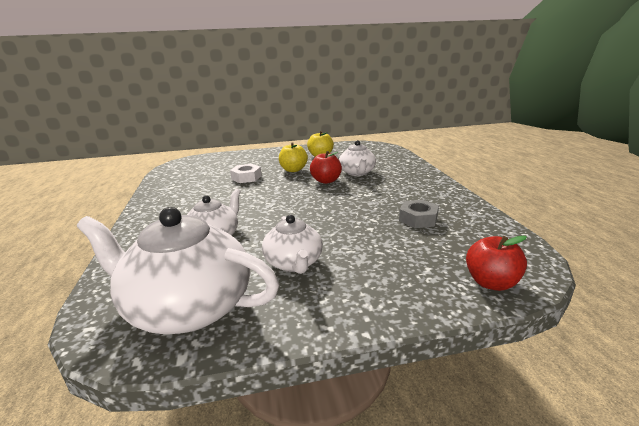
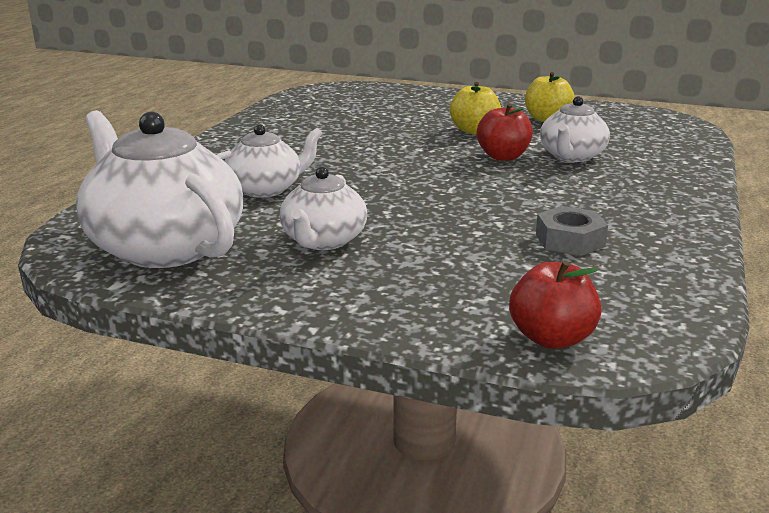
camera: 30 degrees right, 0 degrees up
(246, 177) = (392, 127): white nut -> none

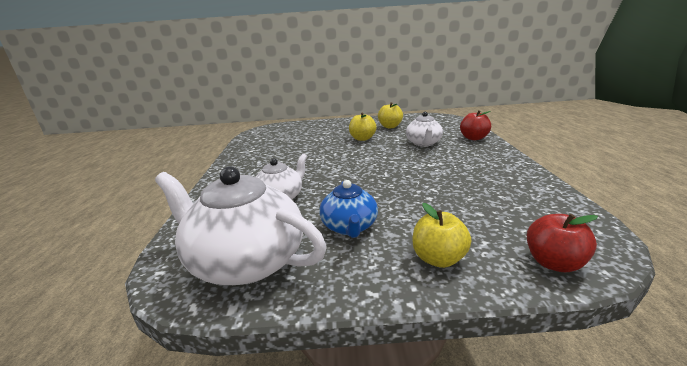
camera: 20 degrees left, 0 degrees up
(323, 241) = (349, 227): white teapot -> blue teapot
(399, 298) = (438, 259): none -> yellow apple
(503, 157) = (392, 150): red apple -> red apple (473, 138)
(570, 240) = (480, 191): grey nut -> none

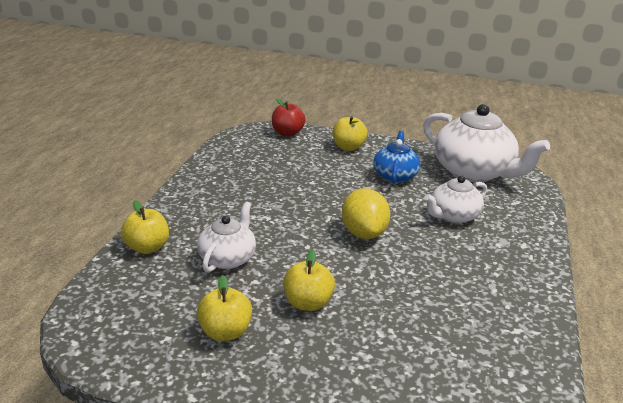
camera: 165 degrees left, 5 degrees up
(352, 170) = (364, 233): none -> yellow lemon
(473, 138) = (147, 247): red apple -> yellow apple

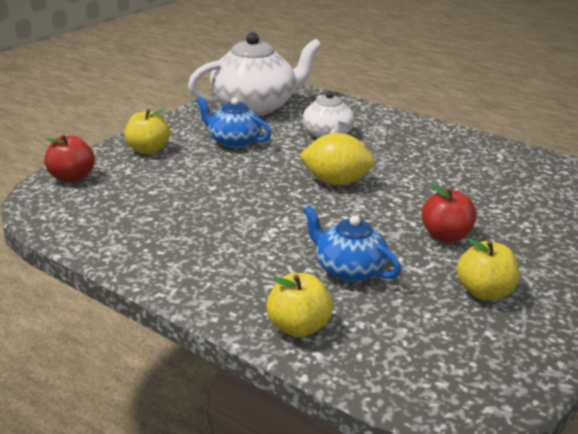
camera: 70 degrees left, 0 degrees up
(228, 258) = (348, 269): white teapot -> blue teapot
(308, 303) = (445, 236): yellow apple -> red apple

